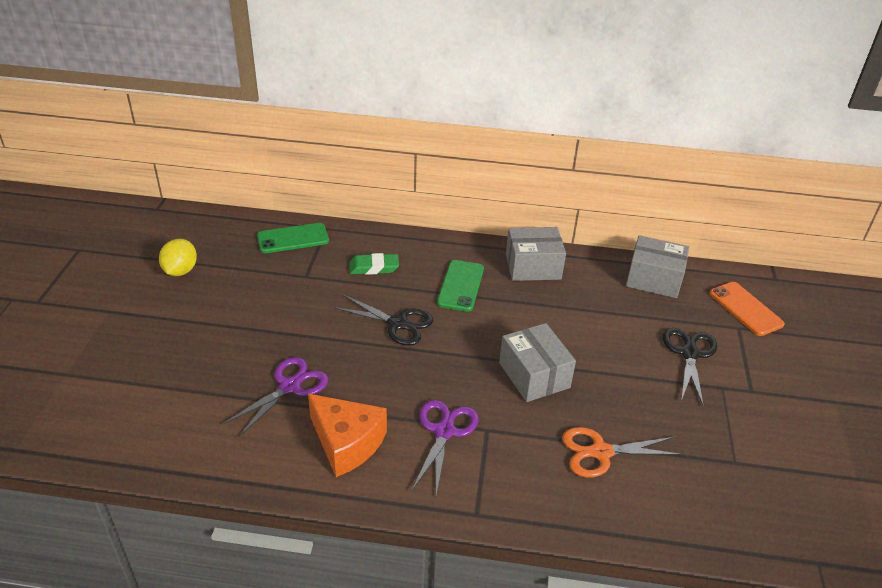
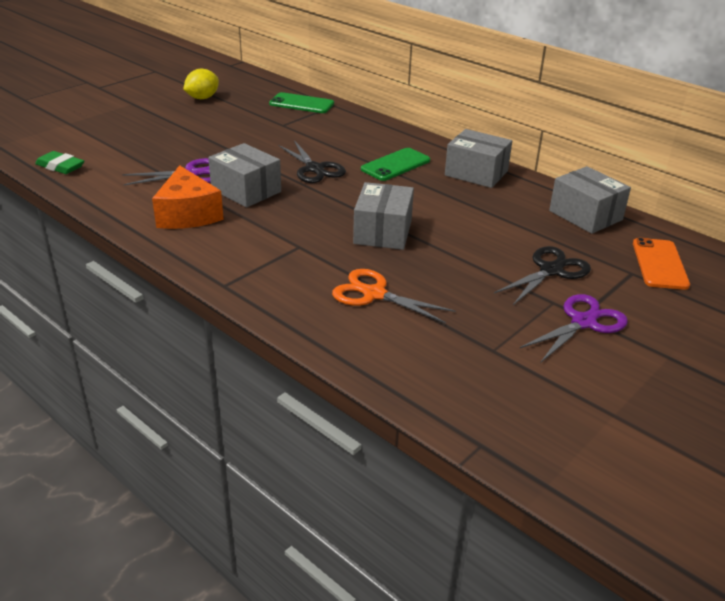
camera: 35 degrees right, 5 degrees down
(366, 383) = (246, 190): none -> grey box
(374, 267) = (340, 135): green eraser -> green eraser (60, 166)
(444, 431) = (265, 235): purple scissors -> purple scissors (583, 322)

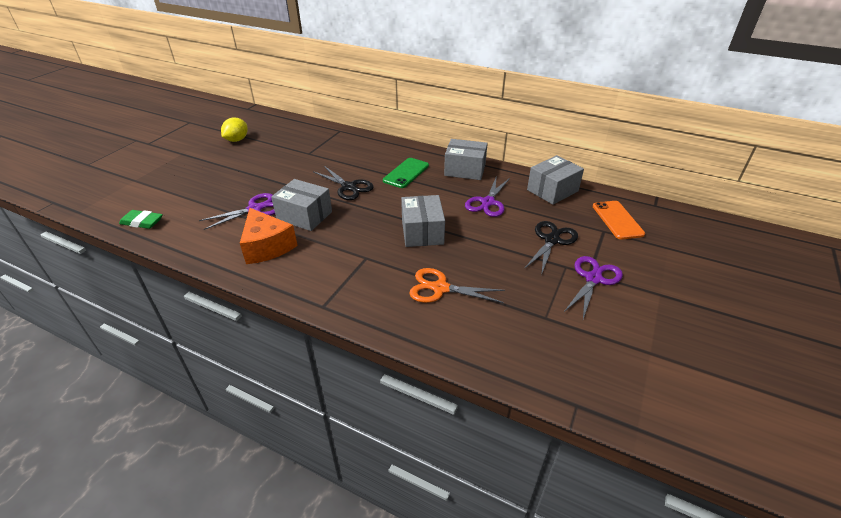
camera: 15 degrees left, 5 degrees up
(301, 104) = (315, 133): green phone -> none
(487, 214) = (487, 202): none -> purple scissors
(585, 215) = (552, 190): grey box -> grey box turned 75 degrees counterclockwise

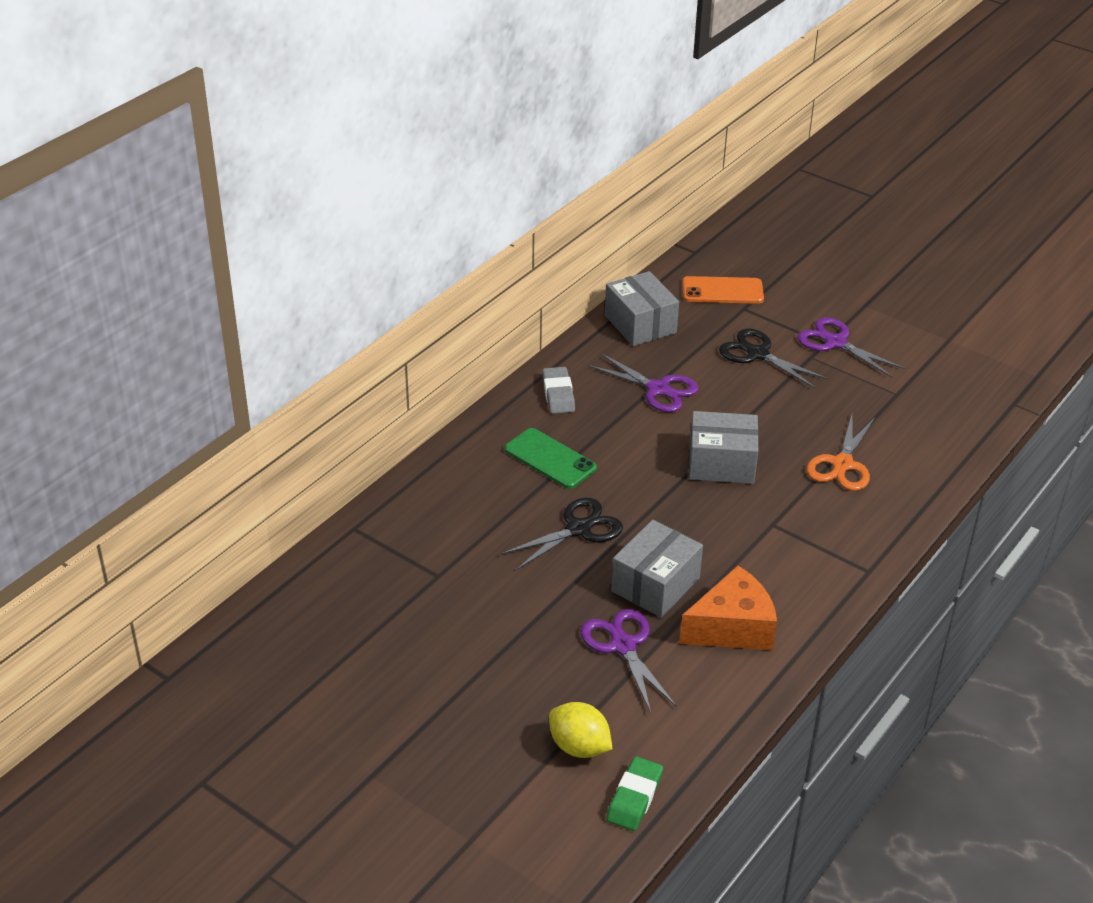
camera: 80 degrees left, 0 degrees up
(237, 140) = (338, 686): yellow lemon -> yellow lemon (579, 747)
(465, 170) = (558, 394): grey box -> grey eraser

